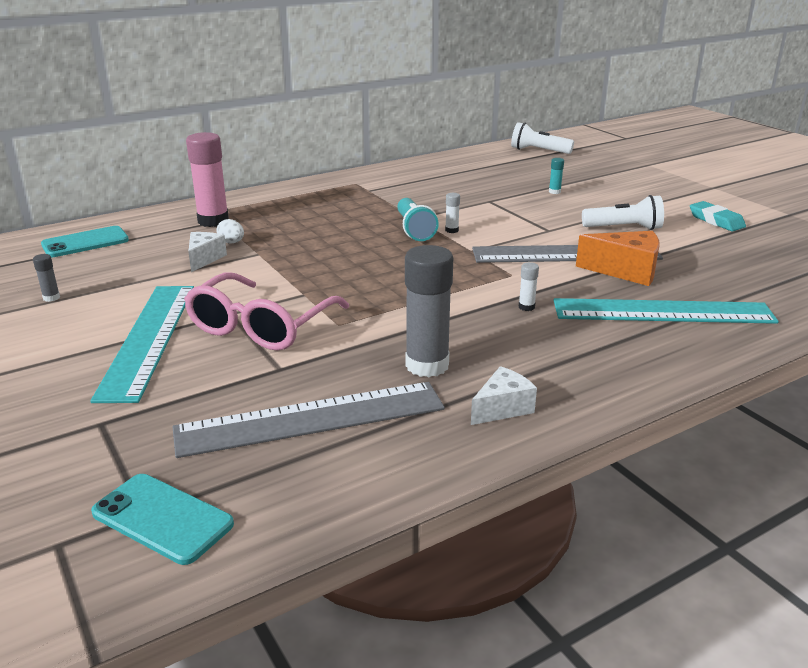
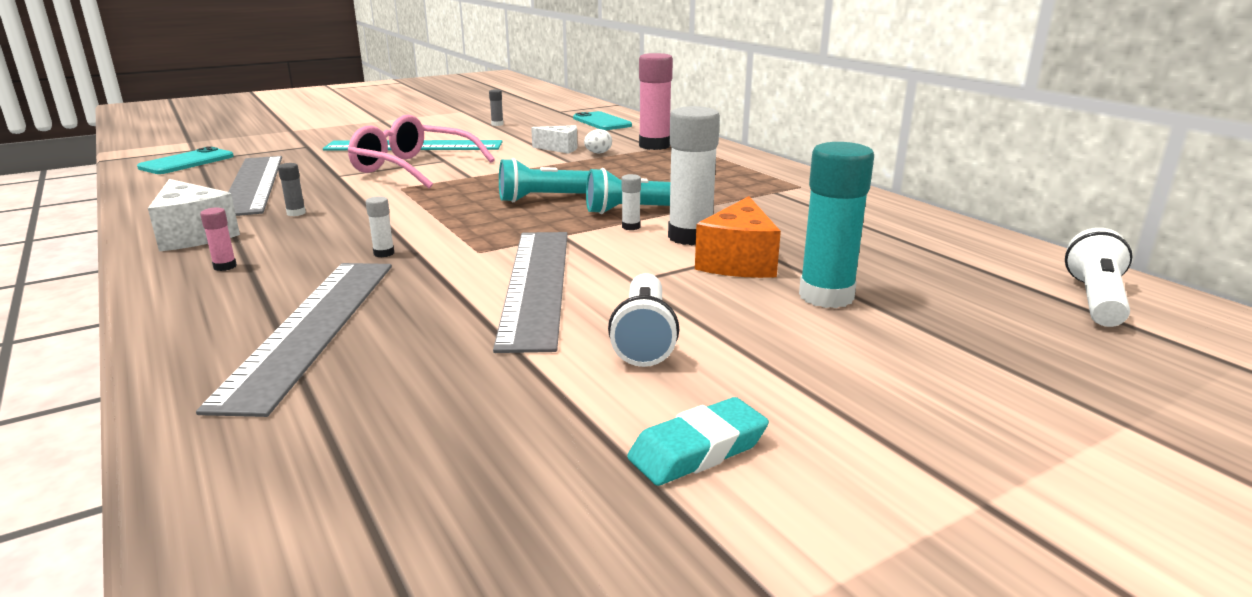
camera: 90 degrees right, 5 degrees down
(382, 259) = (543, 198): none -> turquoise flashlight
(427, 365) = (296, 213): grey glue stick -> grey glue stick, size x0.43
(470, 215) = (690, 237): none -> white glue stick
(502, 408) = (193, 235): white cheese -> white cheese, size x1.53
(554, 192) = (826, 296): turquoise glue stick -> turquoise glue stick, size x2.33
(576, 369) = (225, 267): none -> pink glue stick
(626, 271) = (459, 318): orange cheese -> orange cheese (739, 262)
(662, 312) = (311, 327): turquoise ruler -> grey ruler

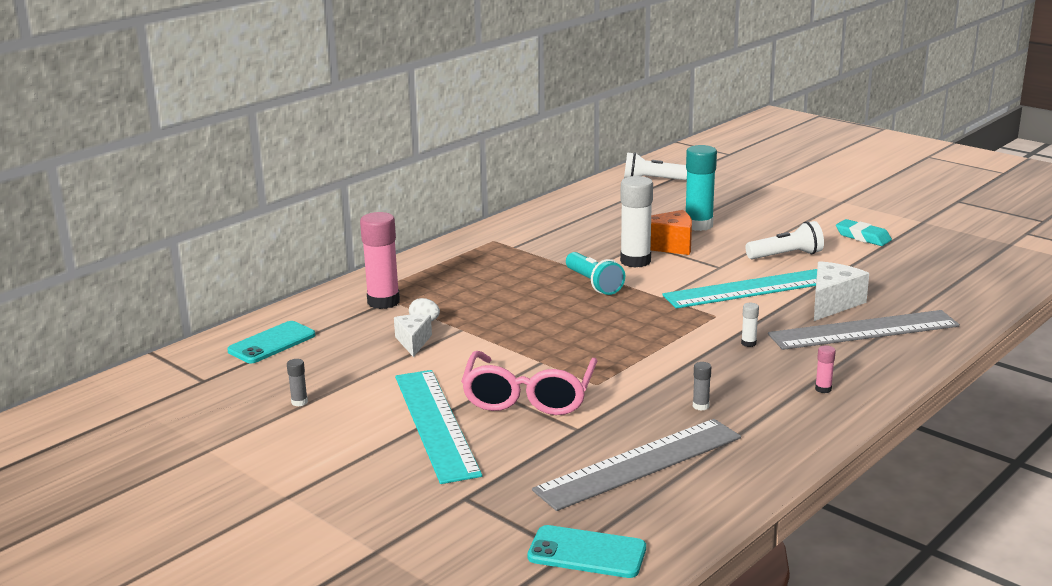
camera: 105 degrees left, 0 degrees up
(193, 235) = (785, 429): white cheese -> white cheese (832, 303)
(536, 284) = (750, 289): grey ruler -> turquoise ruler
(543, 198) = (586, 318): turquoise flashlight -> none
(631, 227) = (629, 279): white glue stick -> none

